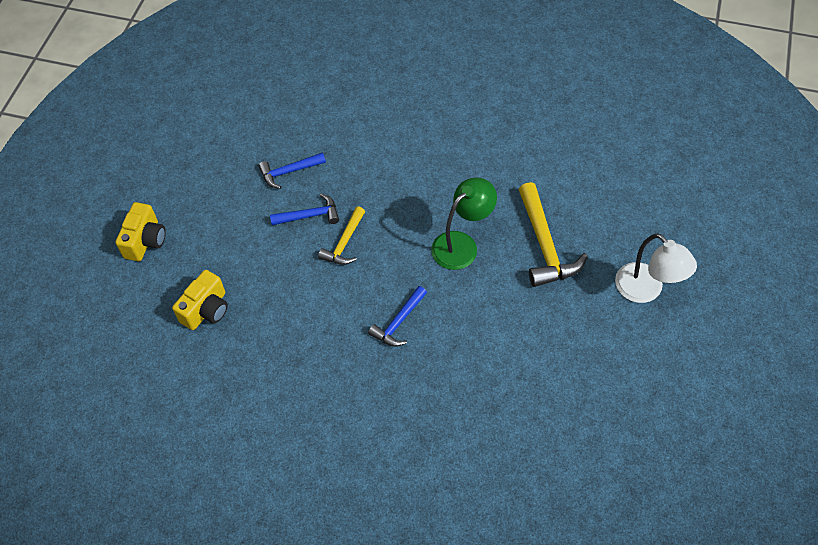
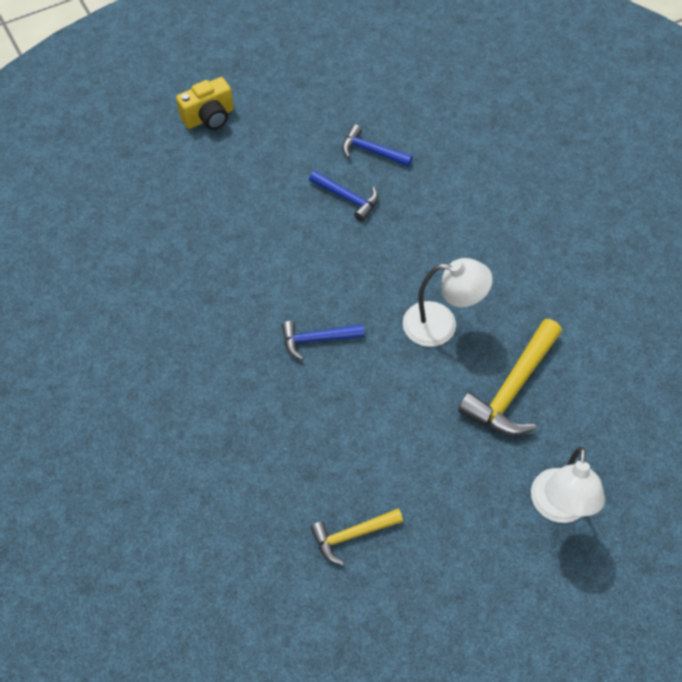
camera: 45 degrees right, 0 degrees up
(206, 310) = (191, 204): yellow camera -> none
(344, 243) = (348, 242): yellow hammer -> yellow hammer (352, 535)
(461, 244) = (441, 325): green lamp -> white lamp

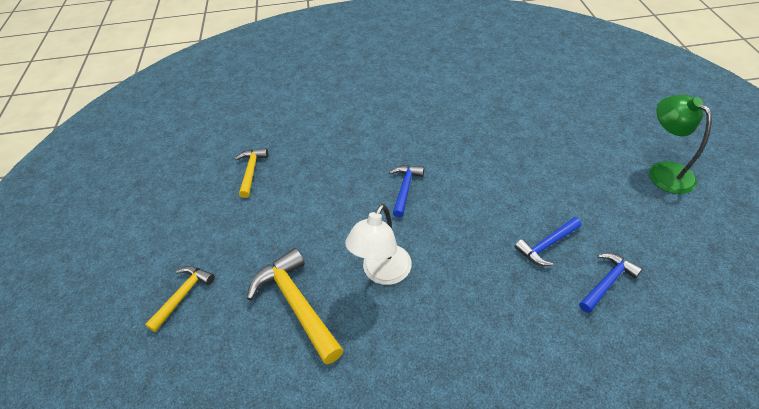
camera: 115 degrees right, 10 degrees down
(209, 117) = (664, 171): yellow camera -> green lamp
(559, 508) = (183, 295): white lamp -> yellow hammer

